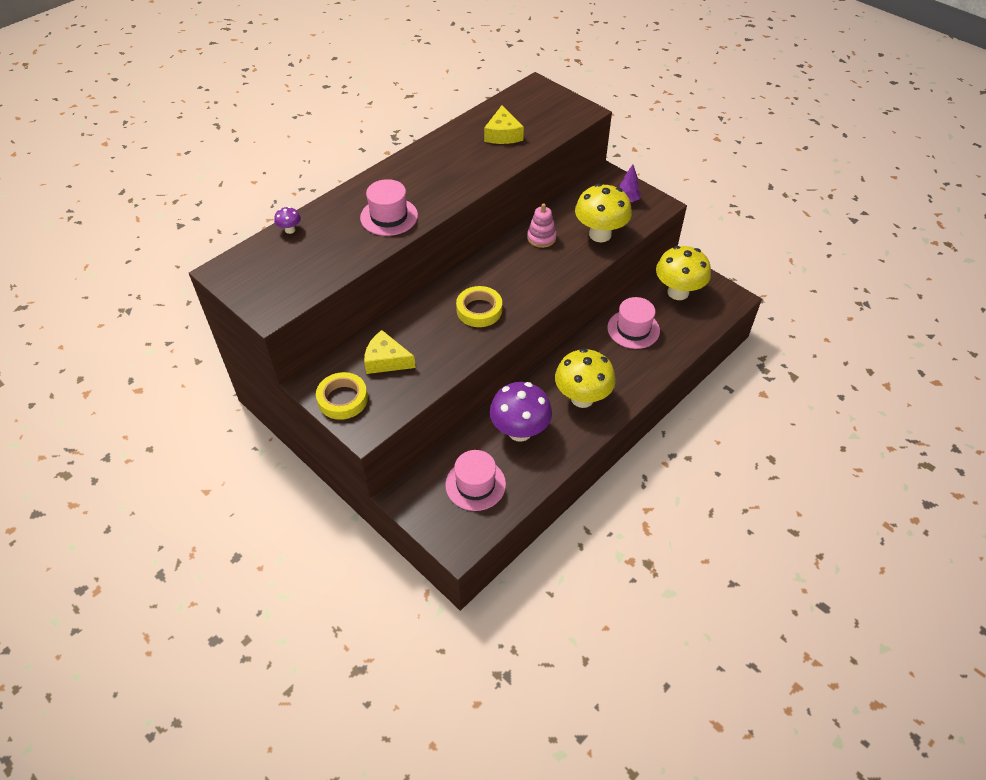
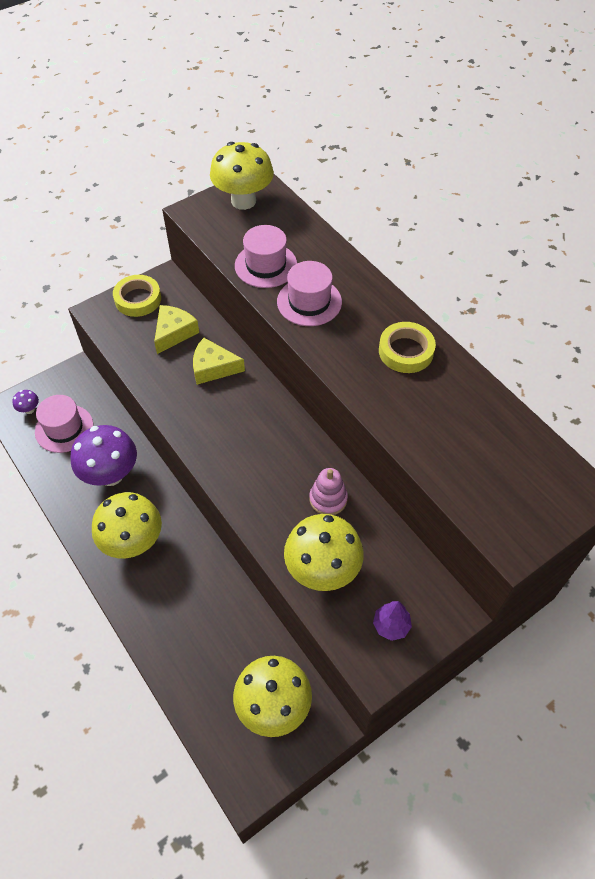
camera: 100 degrees right, 5 degrees up
(252, 276) = (243, 201): none -> yellow mushroom
(290, 230) = (305, 226): purple mushroom -> purple mushroom (29, 409)
(479, 310) = (220, 416): yellow tape -> yellow tape (406, 351)
(503, 134) = (458, 430): yellow cheese -> yellow cheese (213, 368)
(633, 329) = (220, 626): pink hat -> pink hat (266, 265)

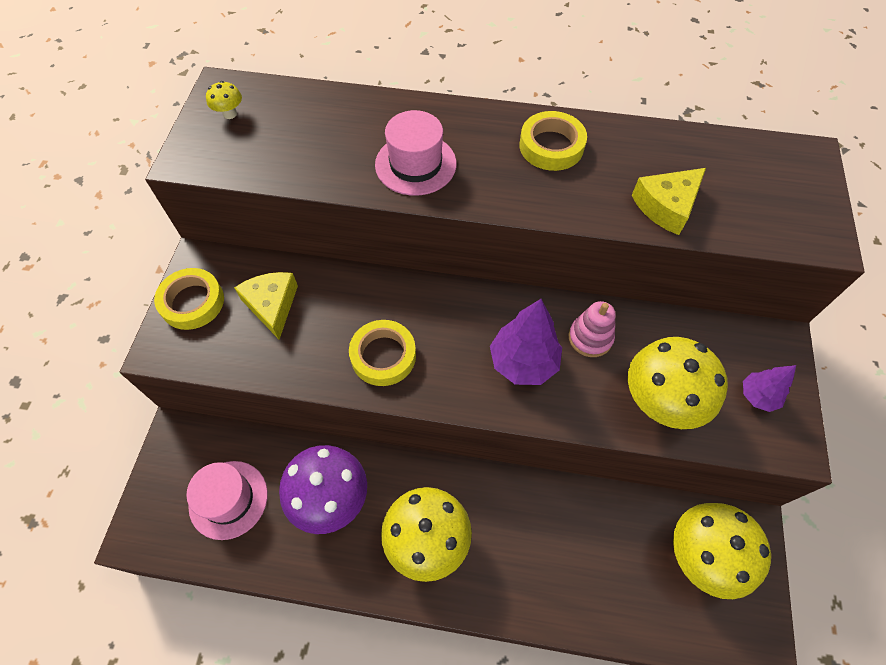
camera: 45 degrees left, 5 degrees up
(29, 409) = (166, 515): purple mushroom -> none
(199, 407) = (383, 356): none -> yellow tape
(213, 368) = (352, 307): yellow cheese -> yellow cheese (666, 206)
(243, 201) = (230, 114): yellow mushroom -> yellow mushroom, size x0.42
(266, 265) = (331, 160): pink hat -> none
(270, 477) = (523, 362): none -> purple tree

